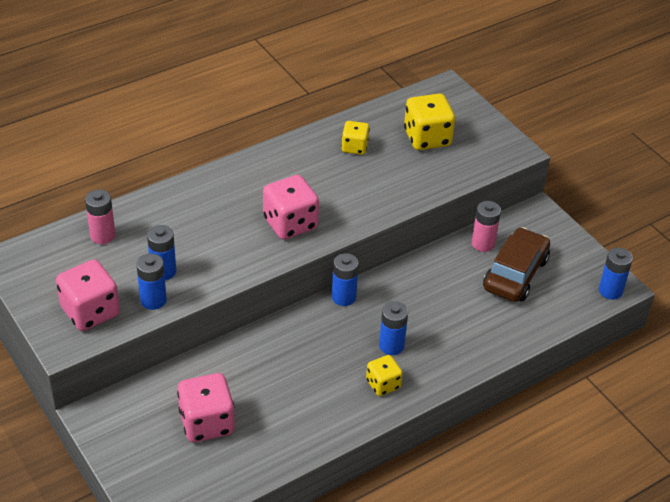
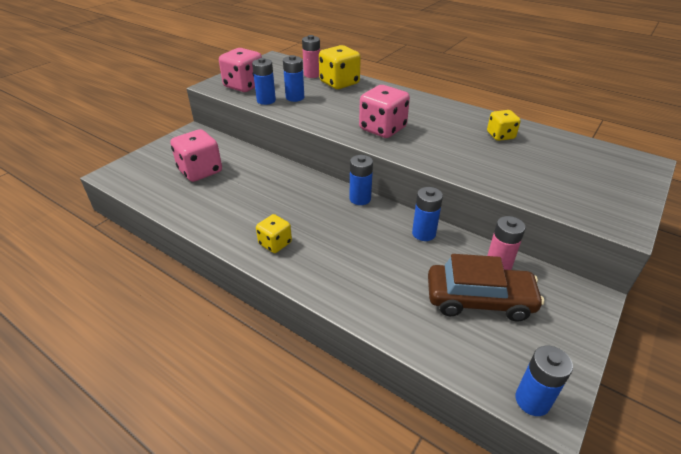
camera: 70 degrees right, 5 degrees down
(391, 346) = (322, 237): blue battery -> blue battery (423, 233)
(427, 138) = (561, 167): yellow dice -> yellow dice (339, 83)

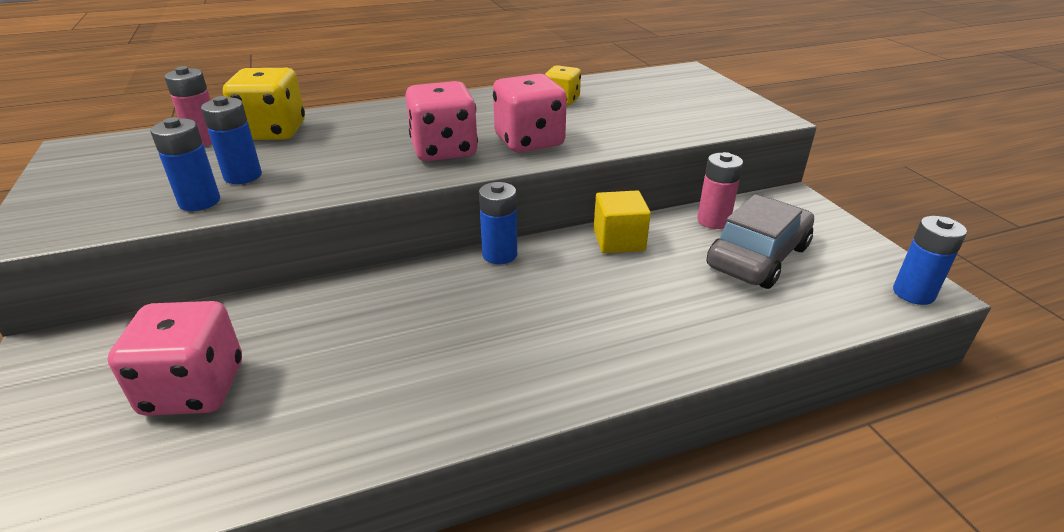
camera: 55 degrees left, 5 degrees down
(244, 86) = (105, 204): pink dice -> pink dice (529, 141)
(275, 243) = (510, 373): yellow dice -> none
(423, 233) = (619, 240): blue battery -> yellow cube
(479, 300) = (758, 257): brown car -> grey car

